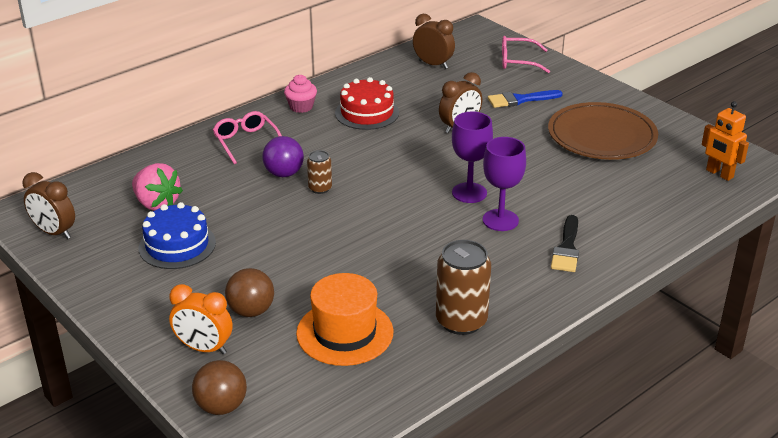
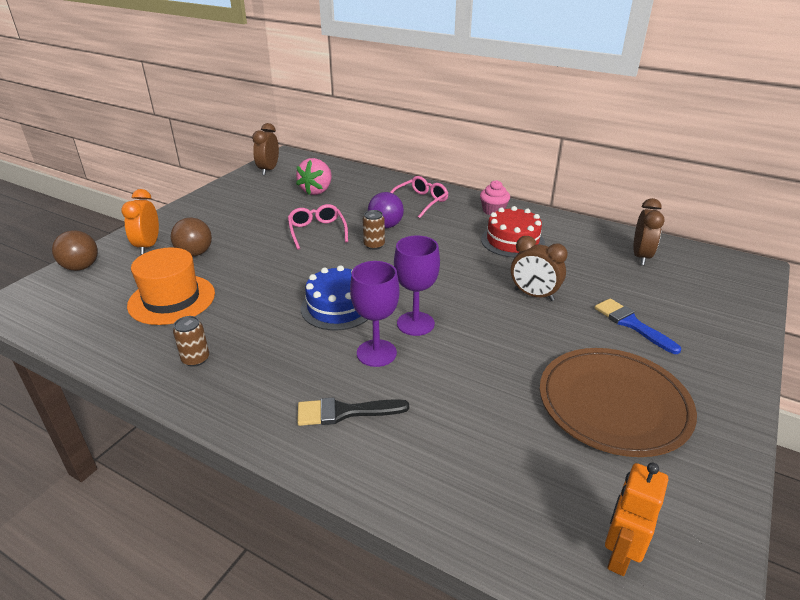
camera: 70 degrees right, 0 degrees up
(177, 245) = (269, 209): blue cake -> blue cake (338, 307)
(461, 321) = (195, 359): brown can -> brown can, size x0.54
(517, 61) = (716, 307): pink glasses -> pink glasses (317, 231)

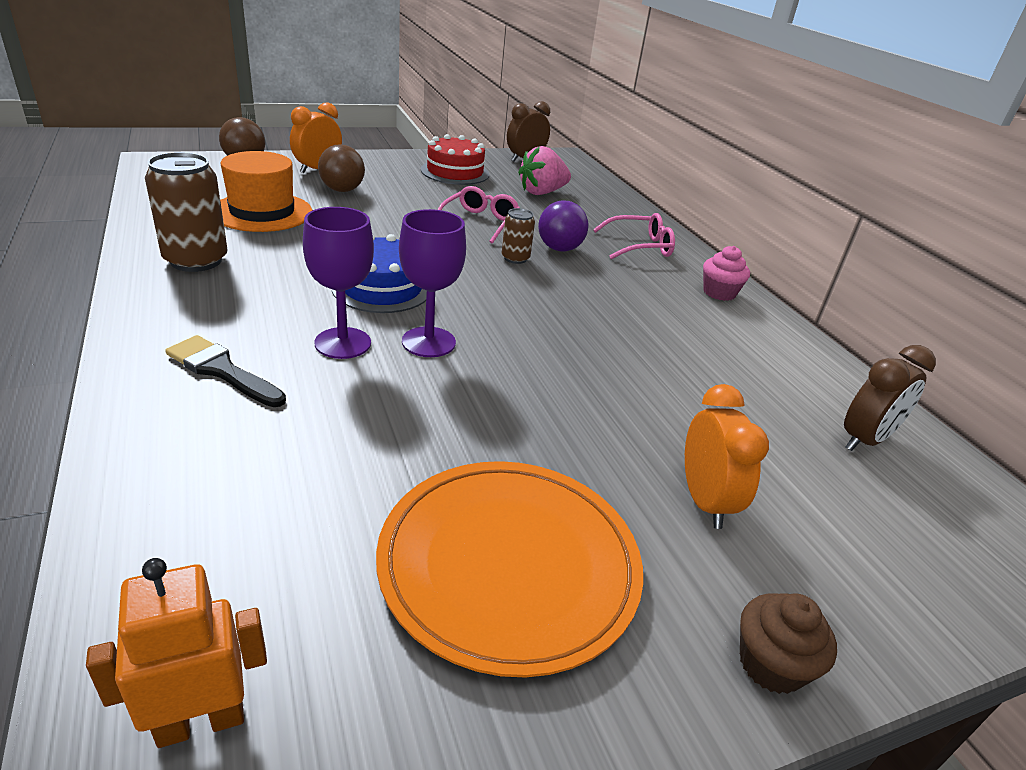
camera: 35 degrees right, 0 degrees up
(195, 359) = (196, 260): brown can -> brown can, size x1.87
(512, 241) = (690, 331): red cake -> red cake (455, 172)
(534, 295) = (618, 393): brown clock -> none
(613, 404) = (509, 564): brown plate -> orange plate
(632, 324) = (704, 501): blue brush -> orange clock
(732, 373) = (771, 664): none -> brown cupcake

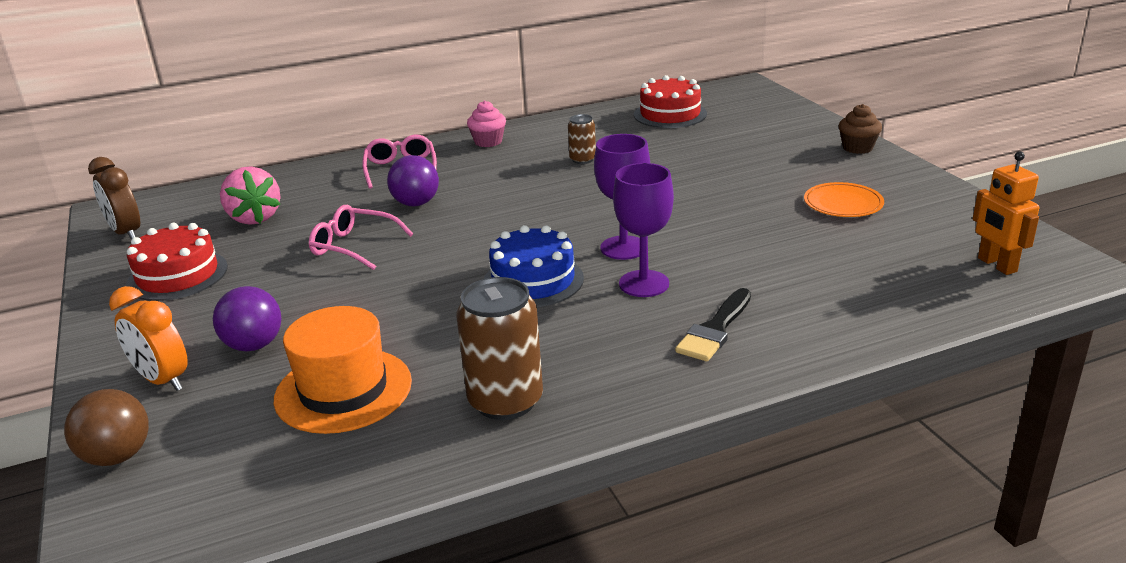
camera: 85 degrees left, 5 degrees down
(342, 190) = (254, 345): brown ball -> purple ball
(509, 564) = (843, 203): orange plate -> orange plate, size x0.52
(515, 258) = (445, 223): brown can -> brown can (582, 159)
(704, 501) = (755, 156): orange clock -> none
(865, 440) = (670, 114): brown clock -> red cake

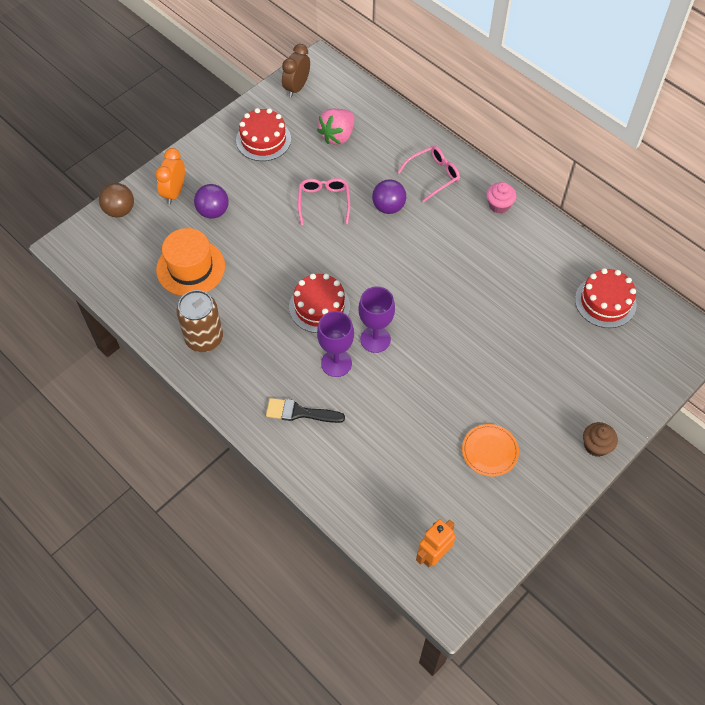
camera: 65 degrees right, 30 degrees up
(533, 280) = (319, 306): blue cake -> red cake
(582, 159) = (494, 273): brown can -> none

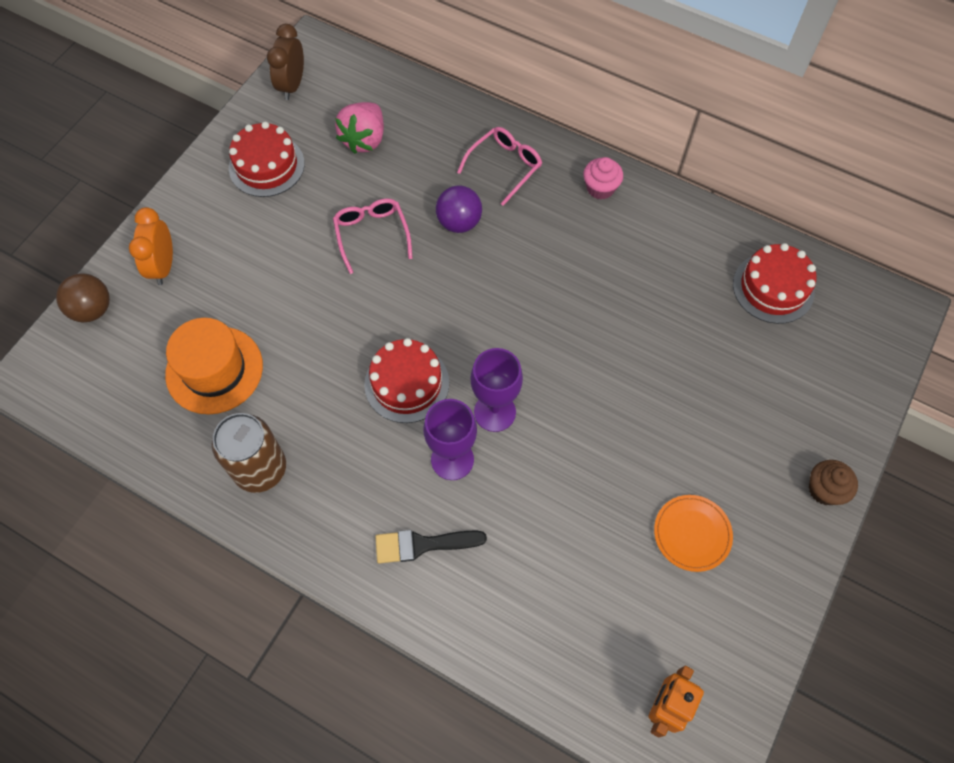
camera: 15 degrees left, 5 degrees up
(213, 211) = (224, 281): purple ball -> none

